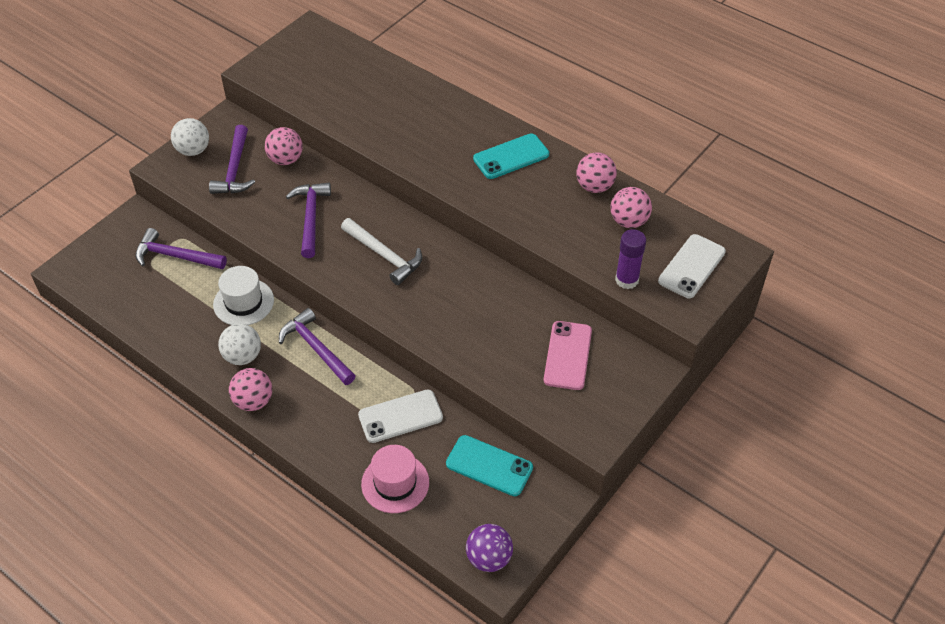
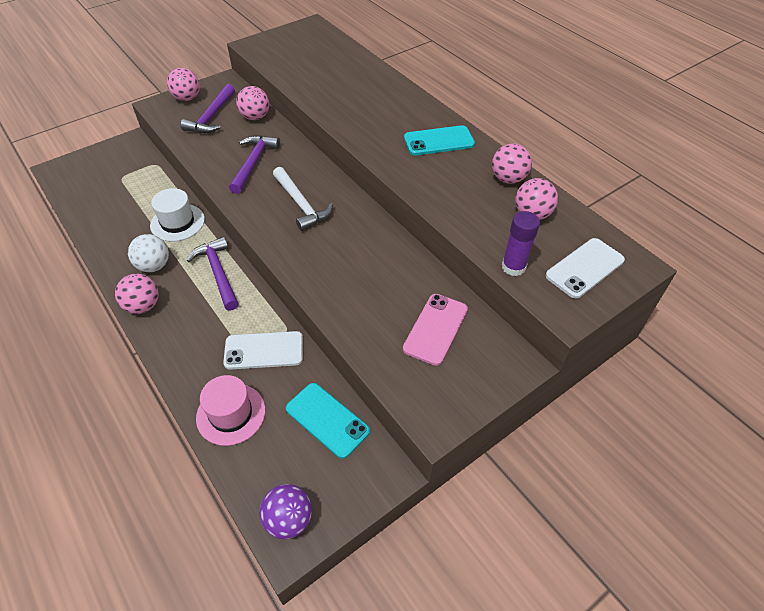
camera: 15 degrees right, 0 degrees up
(175, 256) = (143, 177): purple hammer -> none
(193, 150) = (187, 98): white ball -> pink ball

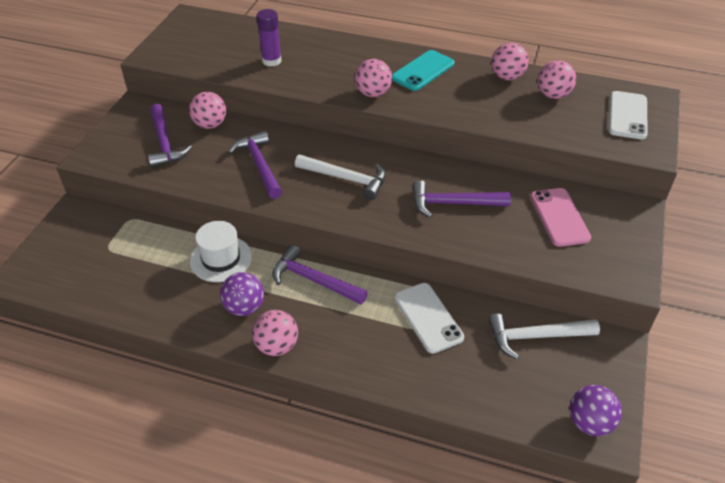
camera: 35 degrees left, 5 degrees down
(154, 266) = (244, 307): white ball -> purple ball
(187, 98) = (115, 137): pink ball -> pink ball (373, 93)
(231, 414) = (459, 380): pink hat -> none
(264, 350) = (428, 317): white phone -> white phone turned 75 degrees counterclockwise
(327, 420) = (535, 337): turquoise phone -> white hammer
(359, 268) = (453, 204): none -> purple hammer
(513, 267) = (583, 138): purple glue stick -> purple glue stick (271, 61)

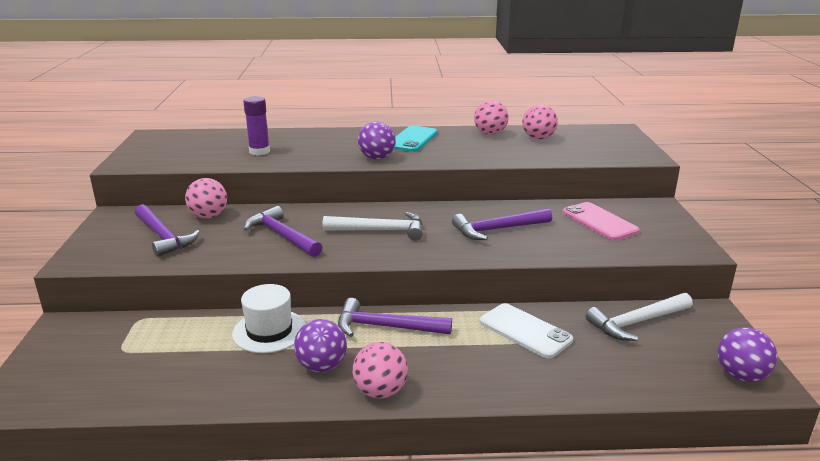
camera: 20 degrees left, 20 degrees down
(373, 93) = (377, 158): pink ball -> purple ball
(627, 115) = (609, 141): white phone -> none

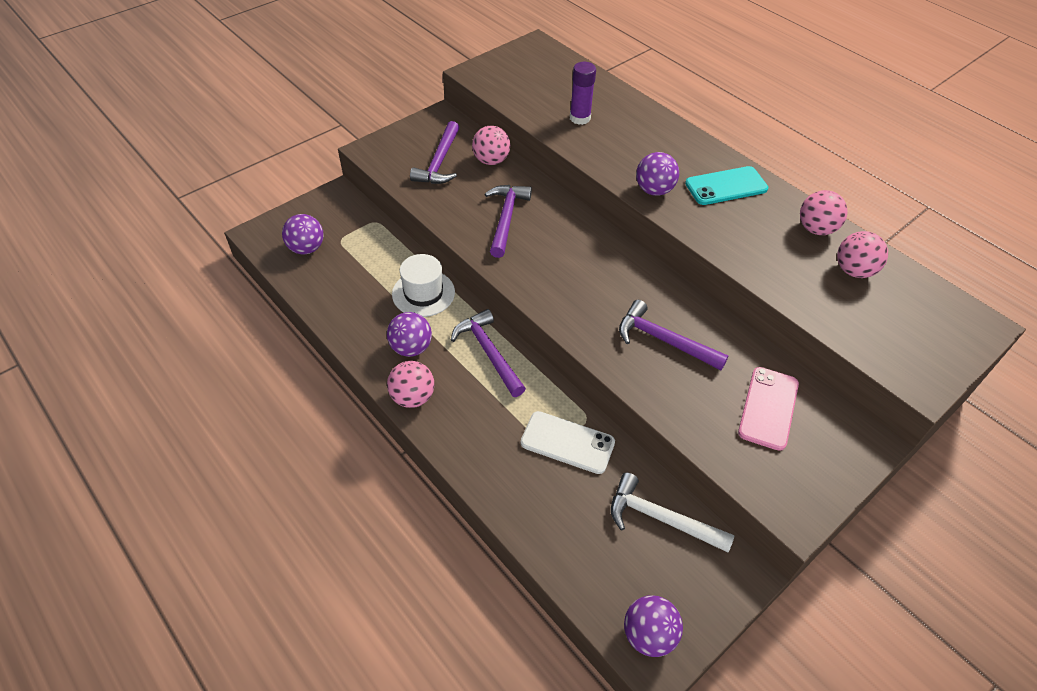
camera: 50 degrees right, 25 degrees up
(92, 376) = (306, 248): none -> purple ball
(380, 230) = (576, 267): white hammer -> none
(525, 331) = (567, 442): white phone -> white phone turned 75 degrees counterclockwise

